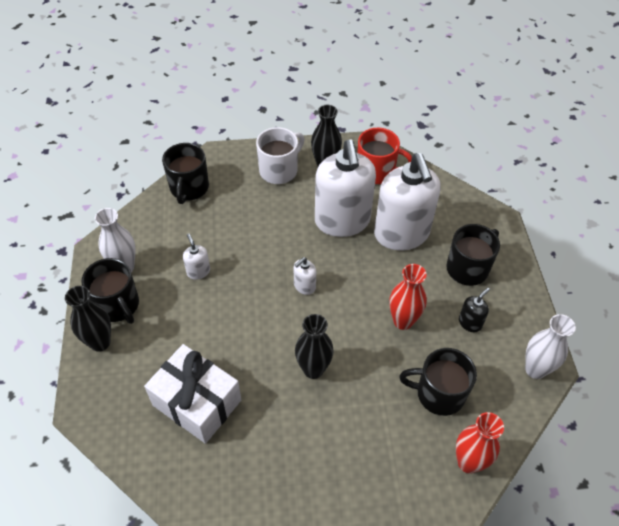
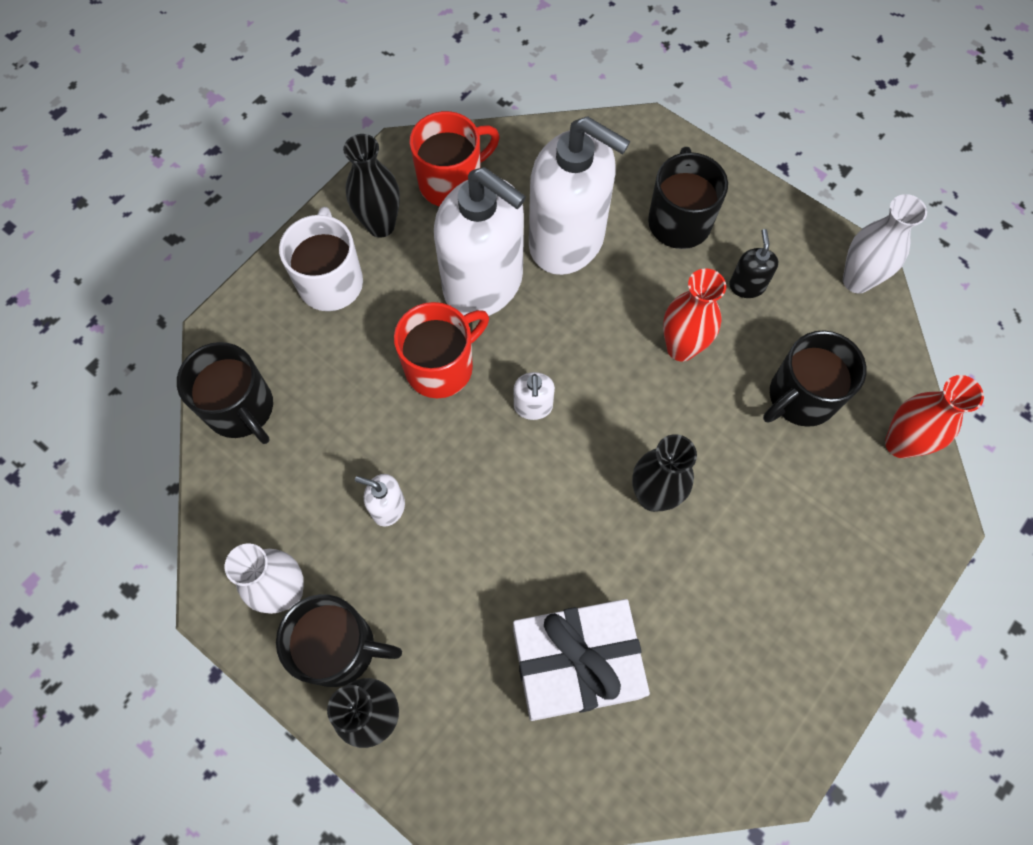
camera: 45 degrees left, 15 degrees up
(284, 238) = (441, 366): none -> red mug

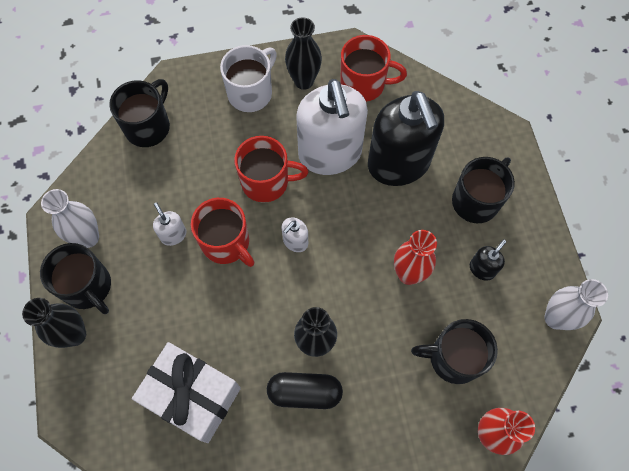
camera: 40 degrees right, 0 degrees up
(241, 409) = (148, 127): black mug -> black mug turned 150 degrees counterclockwise
(458, 468) = (226, 243): none -> red mug
(567, 241) = (399, 164): white soap dispenser -> black soap dispenser
(689, 557) = (304, 392): none -> black capsule

